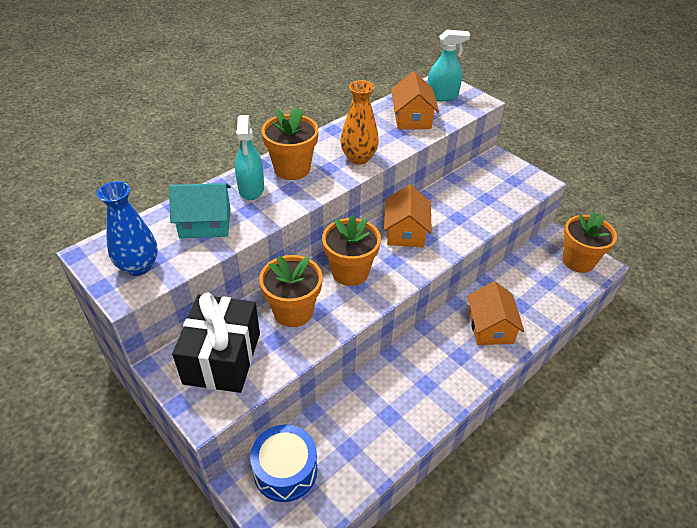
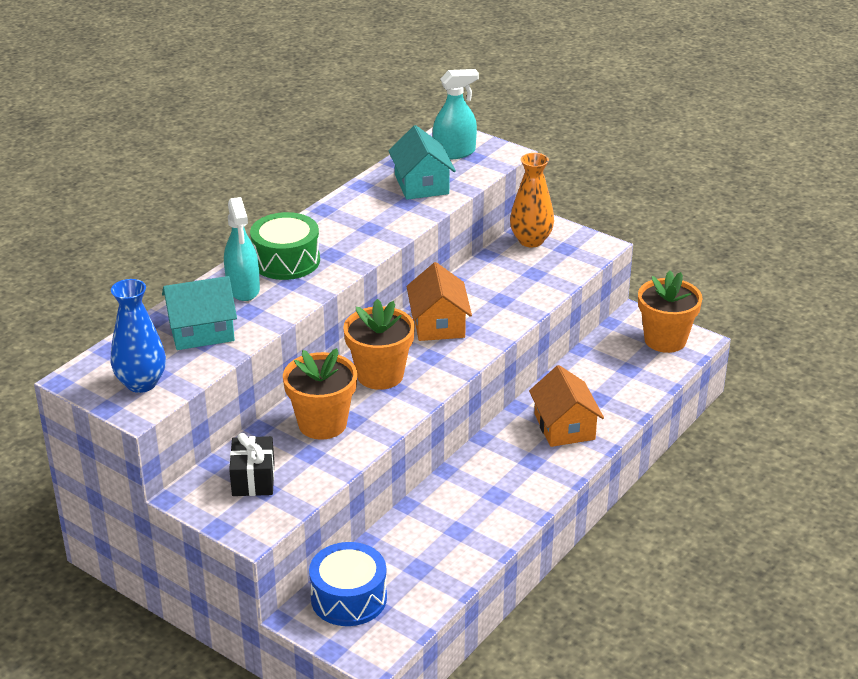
camera: 10 degrees left, 10 degrees down
(222, 358) = (253, 479): black gift -> black gift, size x0.57
(292, 169) = (286, 261): orange flower pot -> green drum
(358, 158) = (366, 239): orange vase -> orange vase (531, 240)
(412, 118) = (421, 184): orange house -> turquoise house

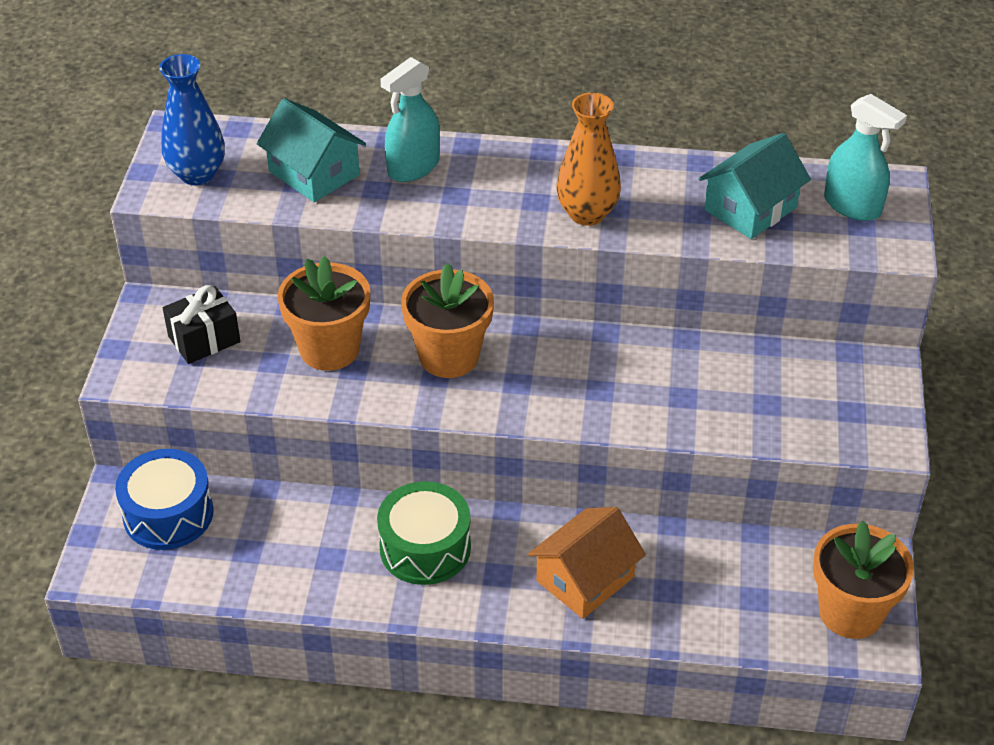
camera: 60 degrees right, 10 degrees up
(286, 261) = (492, 174): green drum -> green drum (425, 548)
(438, 324) = (585, 363): orange house -> none
(531, 240) = (836, 372): orange vase -> orange vase (587, 214)

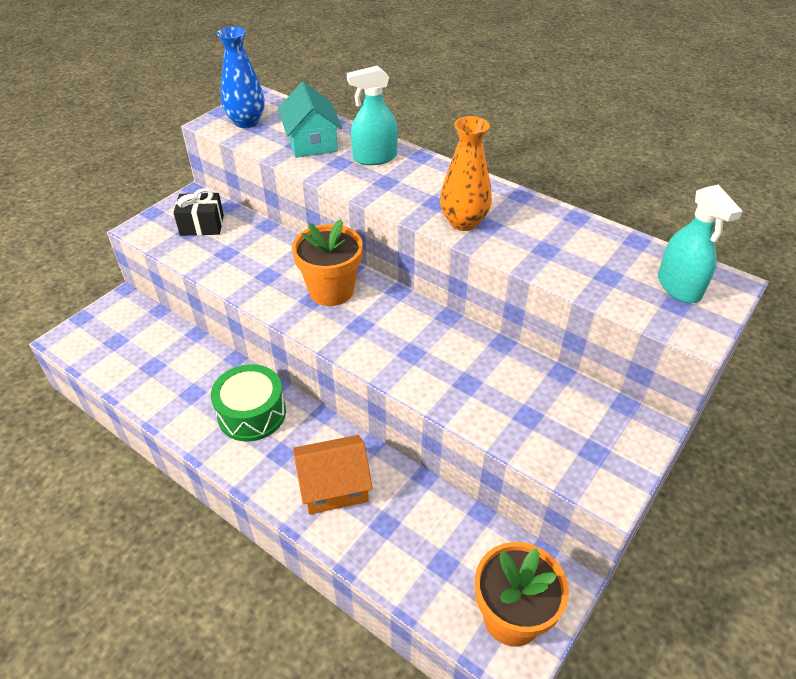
camera: 30 degrees right, 0 degrees up
(168, 514) = (132, 325): blue drum -> none
(329, 349) = (264, 258): orange flower pot -> none
(750, 209) = (590, 260): turquoise house -> none

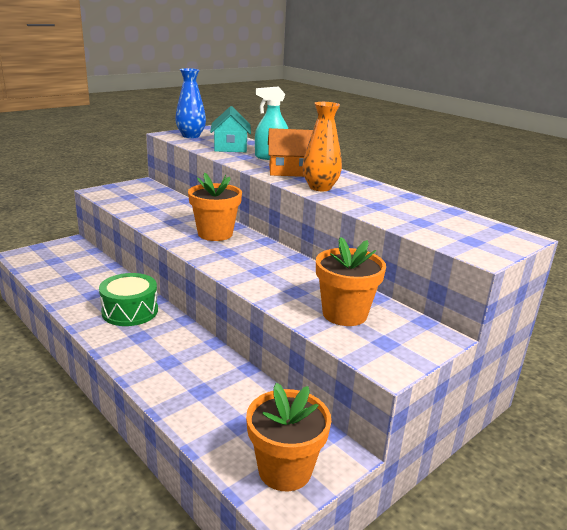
camera: 10 degrees right, 20 degrees down
(202, 225) = (140, 195): black gift -> none
(334, 486) = (171, 361): orange house -> orange house (289, 171)
(535, 412) = (344, 314): none -> orange flower pot
(679, 287) = (478, 233): turquoise spray bottle -> none

